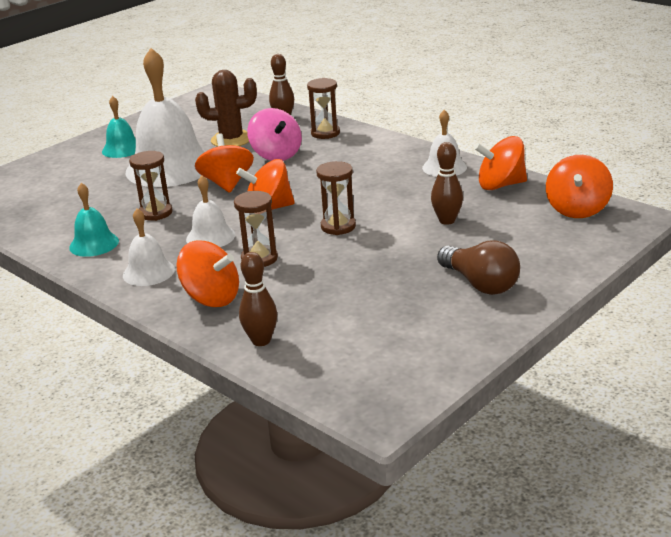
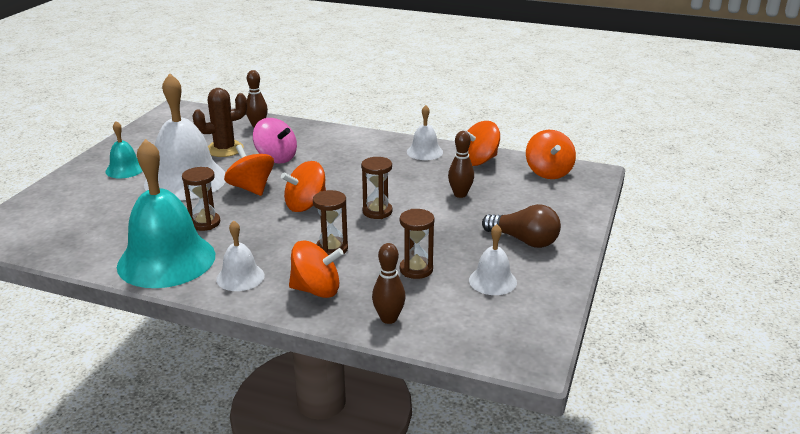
camera: 25 degrees left, 0 degrees up
(94, 244) = (166, 260): turquoise bell -> turquoise bell, size x2.08
(210, 237) = (273, 237): white bell -> white bell (492, 281)
(325, 133) = (304, 135): brown hourglass -> brown hourglass (416, 269)

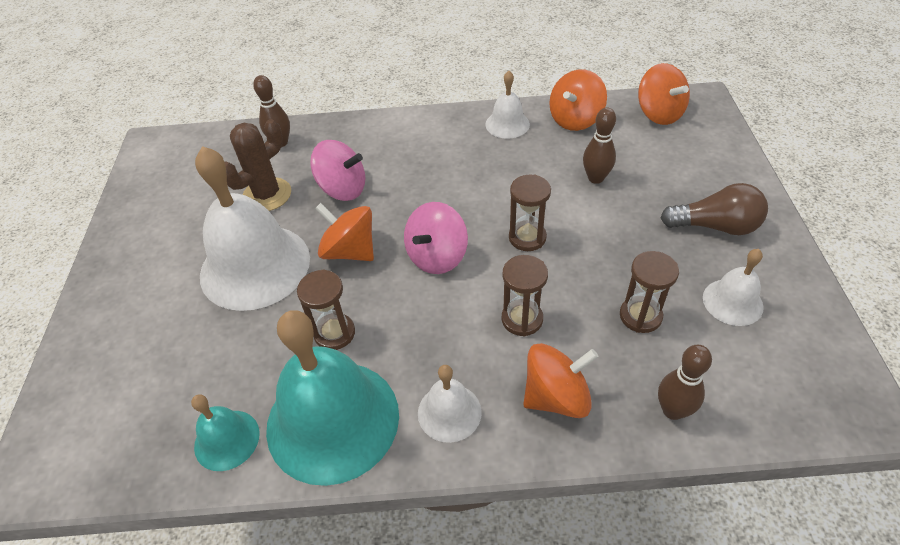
camera: 20 degrees left, 20 degrees up
(125, 169) = (158, 274): turquoise bell -> turquoise bell (227, 440)
(305, 205) = (437, 256): orange spinning top -> pink spinning top

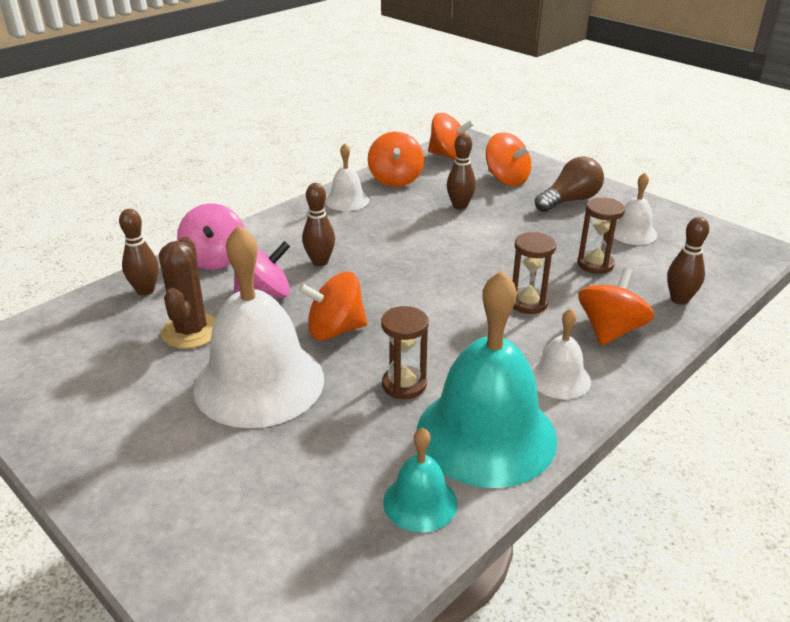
camera: 45 degrees left, 15 degrees down
(414, 178) = (320, 262): none -> brown bowling pin
(437, 256) = (413, 299): pink spinning top -> pink spinning top (215, 259)
(527, 237) = (463, 258): brown hourglass -> none
(681, 168) = (506, 179): none -> orange spinning top

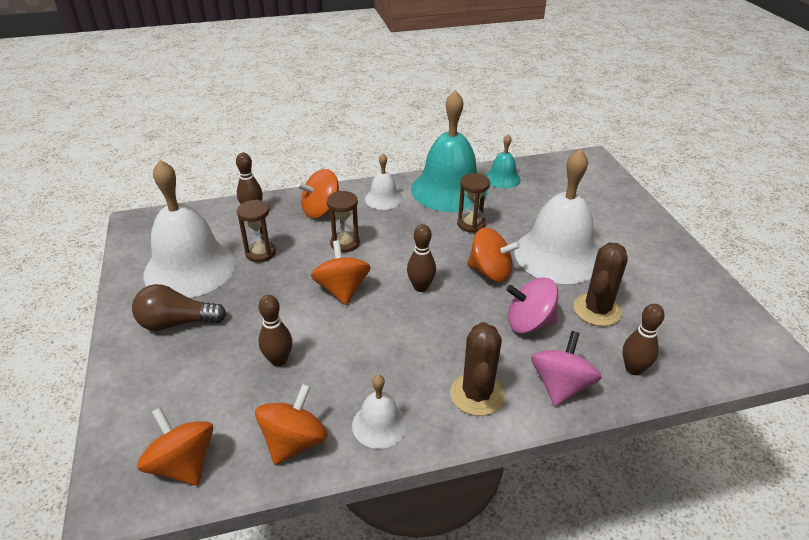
camera: 150 degrees left, 5 degrees up
(285, 234) = (477, 394): none -> brown cactus
(320, 262) = (464, 341): brown bowling pin -> brown bowling pin (420, 287)
(506, 179) = (185, 382): orange spinning top -> orange spinning top (342, 289)
(632, 232) = (190, 268): white bell -> white bell, size x2.08

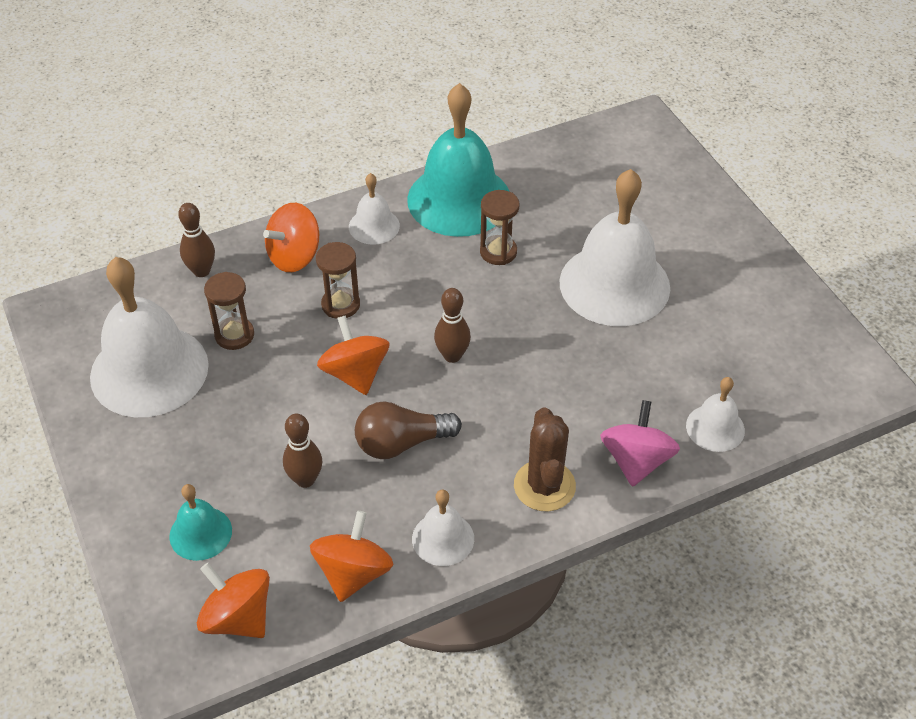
camera: 10 degrees left, 10 degrees up
(177, 323) = (163, 450): brown light bulb -> brown light bulb (401, 443)
(490, 272) = (534, 322): orange spinning top -> none
(502, 178) = (527, 170): turquoise bell -> turquoise bell (200, 533)
(529, 323) = (591, 386): pink spinning top -> none
(597, 310) = (669, 356): brown cactus -> none
(633, 369) = (715, 427): brown bowling pin -> white bell

